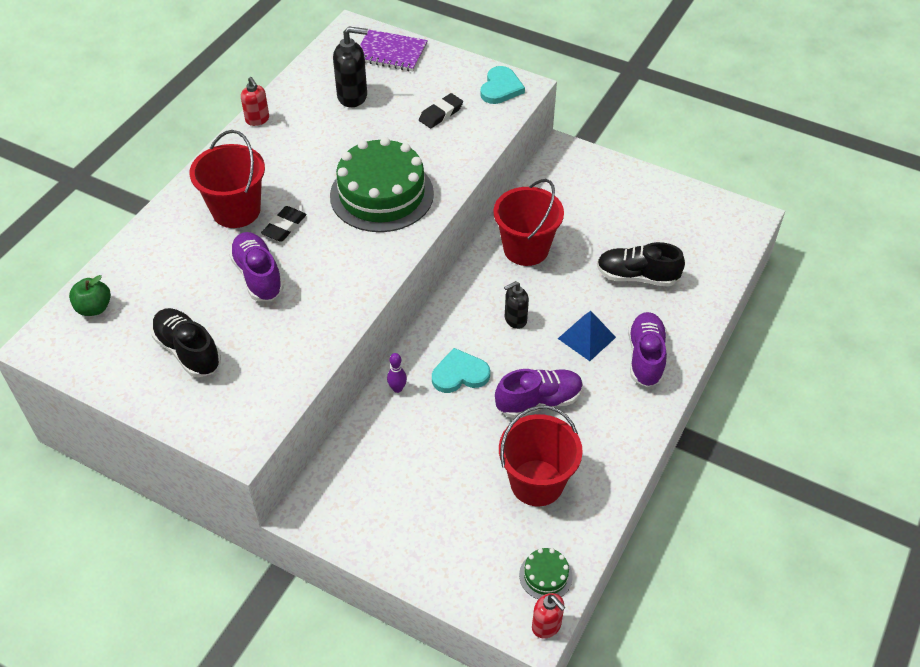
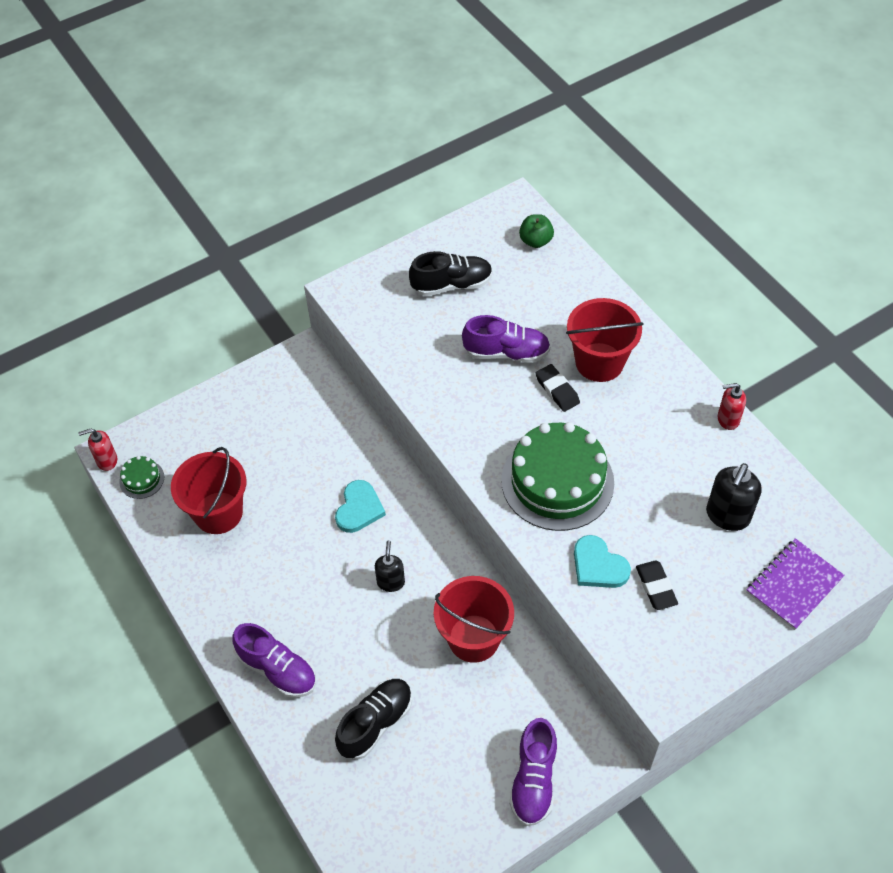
camera: 120 degrees right, 5 degrees up
(397, 388) = (374, 457): purple bowling pin -> none
(500, 88) = (673, 670): turquoise heart -> turquoise heart (598, 566)
(539, 401) = (291, 554): purple shoe -> purple shoe (534, 780)
(586, 338) = (332, 631): blue pyramid -> none

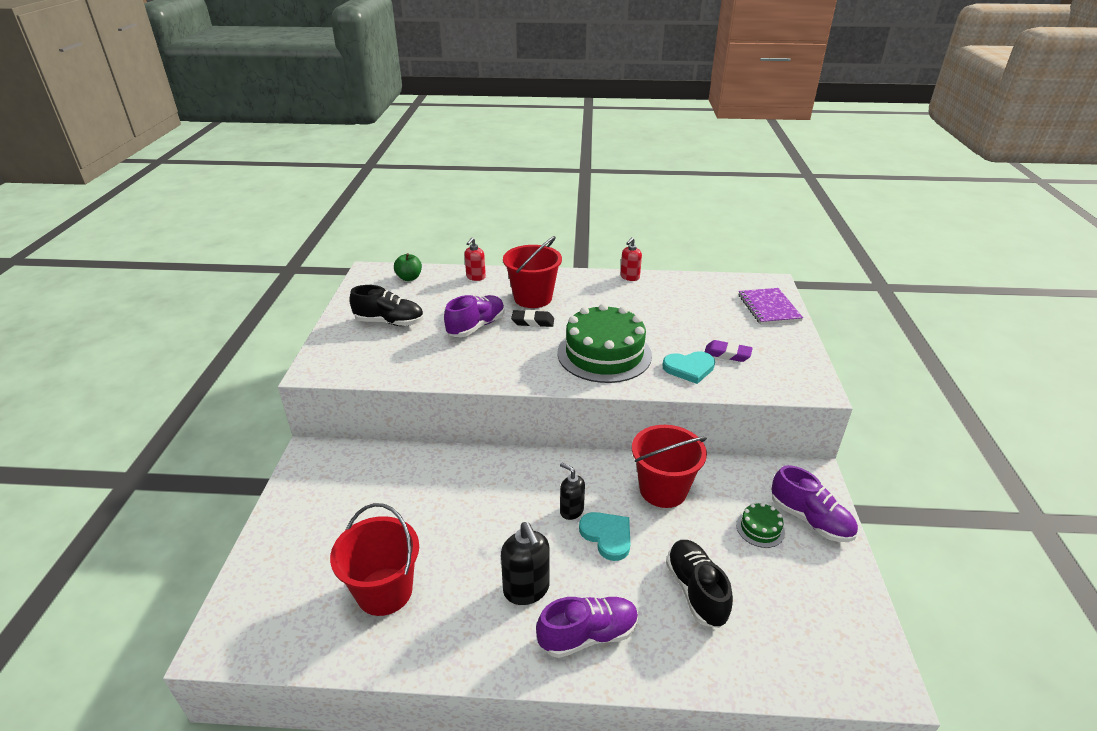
camera: 55 degrees left, 20 degrees down
(107, 461) = (218, 655): red soap dispenser -> red soap dispenser (475, 277)
(142, 479) = (277, 634): green cake -> green cake (760, 528)
(359, 509) = (486, 494): turquoise heart -> turquoise heart (607, 536)
(451, 285) = (389, 322): black shoe -> black shoe turned 75 degrees clockwise
(656, 587) = (727, 354): black eraser -> purple eraser
(727, 516) = (698, 307): black soap dispenser -> black soap dispenser (526, 590)

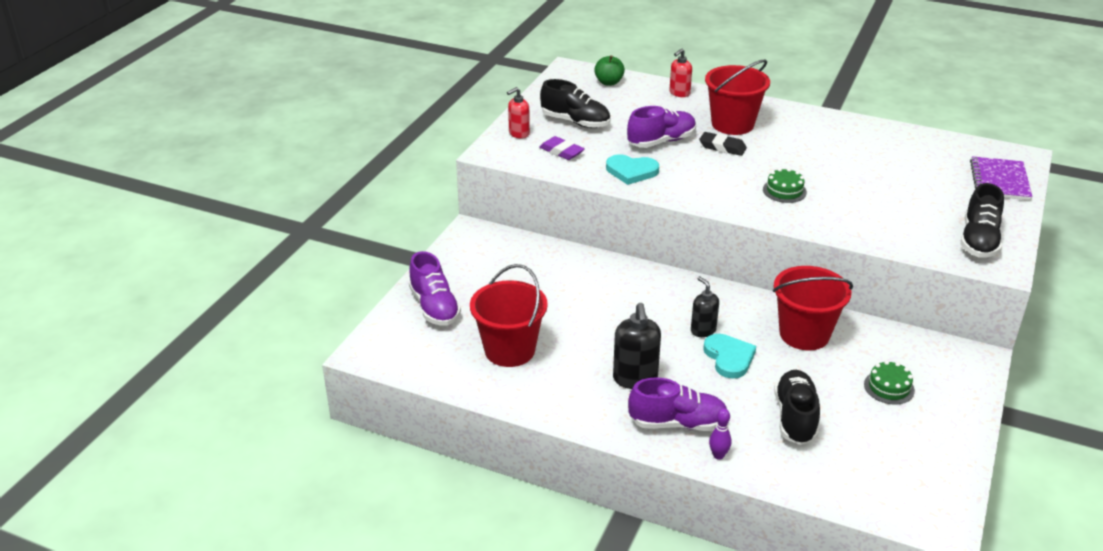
camera: 20 degrees right, 0 degrees up
(604, 354) = (784, 191): green cake -> green cake, size x0.43
(629, 277) = (852, 121): red soap dispenser -> red soap dispenser (519, 134)
(643, 665) = (718, 455): none -> purple bowling pin
(689, 368) = (869, 221): turquoise heart -> turquoise heart (631, 171)
(727, 354) = (920, 216): purple eraser -> purple eraser (561, 151)
(785, 368) = (978, 241): none -> black shoe
(810, 519) = (947, 393): purple shoe -> purple shoe (434, 307)

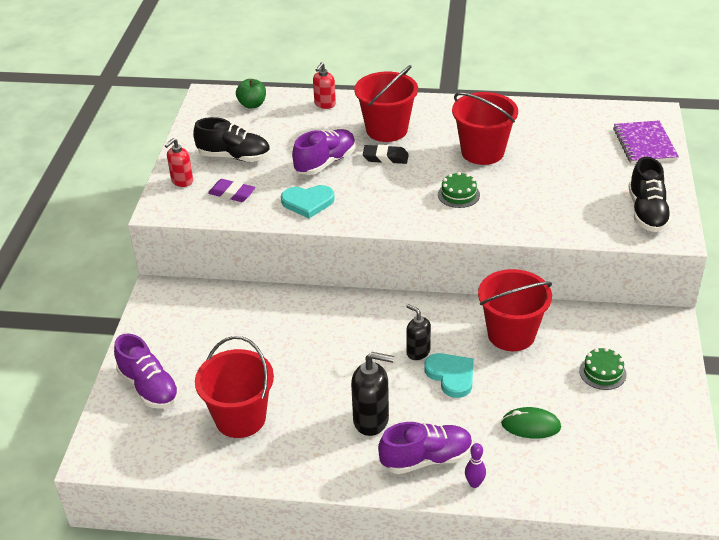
camera: 15 degrees left, 5 degrees up
(635, 379) = (371, 420): black soap dispenser -> black soap dispenser turned 60 degrees counterclockwise
(795, 418) = (530, 425): black shoe -> green mouse
(823, 159) = (482, 152): none -> red bucket

